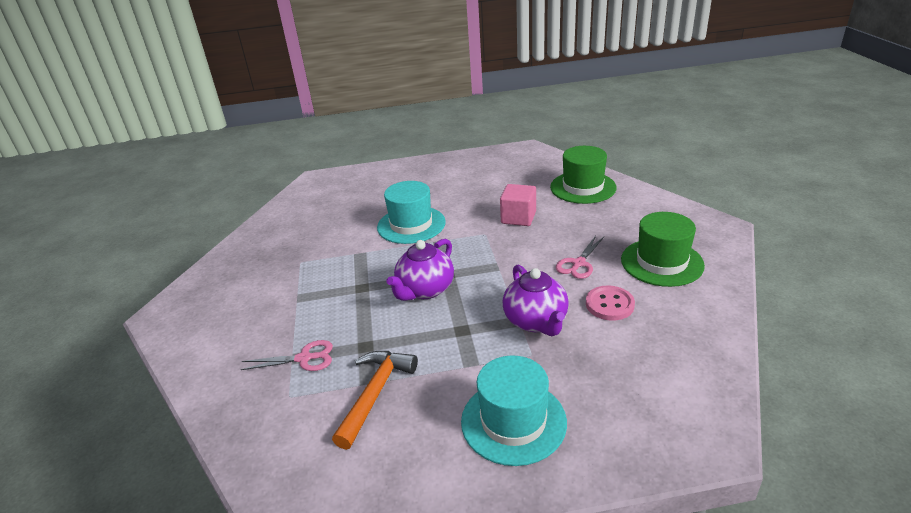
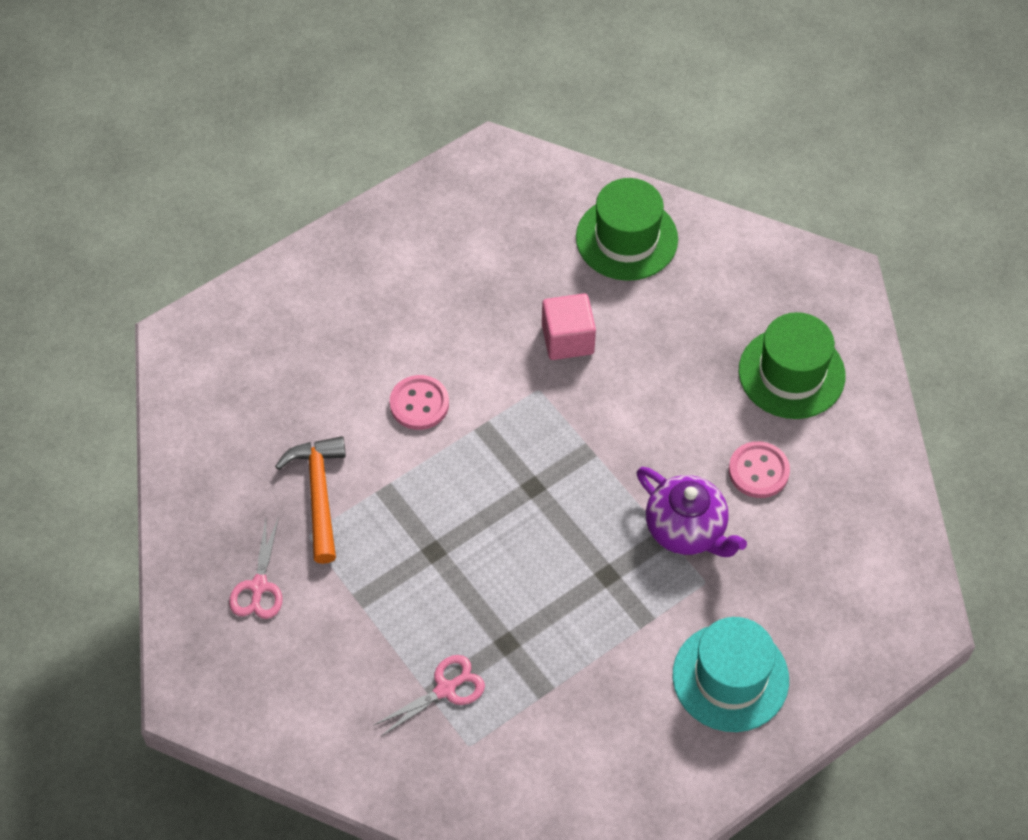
camera: 30 degrees left, 25 degrees up
(375, 394) = (565, 703): orange hammer -> orange hammer (319, 494)
(411, 225) = (419, 404): turquoise hat -> pink button
(425, 290) = (521, 526): purple teapot -> none
(578, 263) = (692, 409): pink scissors -> pink scissors (259, 586)

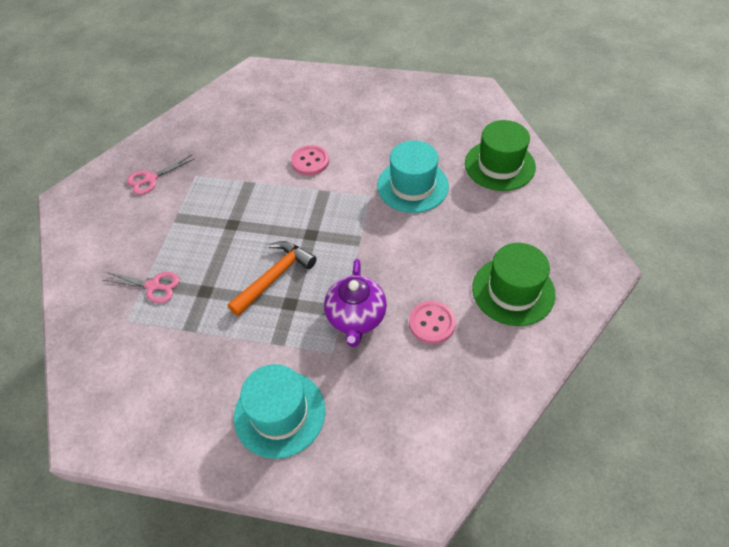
camera: 50 degrees right, 5 degrees down
(319, 494) = (222, 164): orange hammer -> orange hammer (274, 277)
(567, 339) = (412, 186): pink cube -> turquoise hat

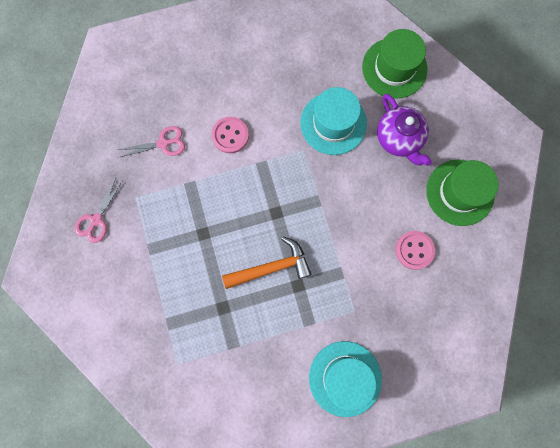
camera: 30 degrees left, 25 degrees up
(153, 286) = (177, 324): pink scissors -> pink scissors (163, 143)
(274, 277) = (271, 267): orange hammer -> orange hammer turned 60 degrees clockwise
(356, 318) = (356, 273): purple teapot -> purple teapot (399, 139)

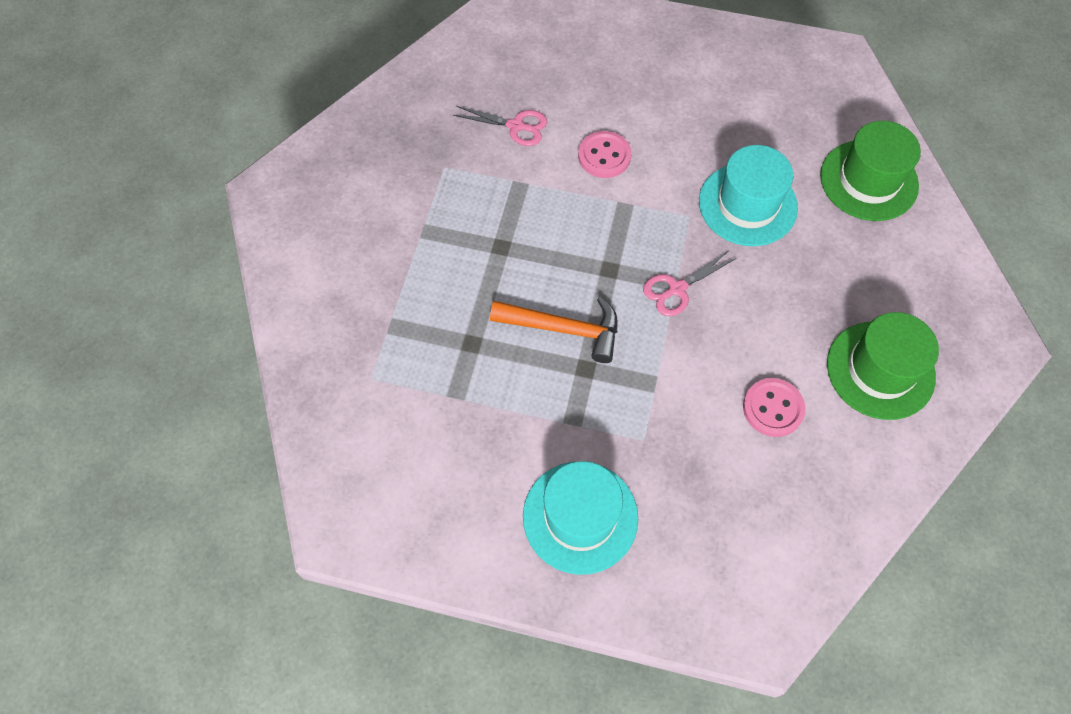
camera: 30 degrees right, 15 degrees down
(96, 220) = (382, 168): pink scissors -> pink scissors (677, 289)
(399, 139) = (828, 264): purple teapot -> none

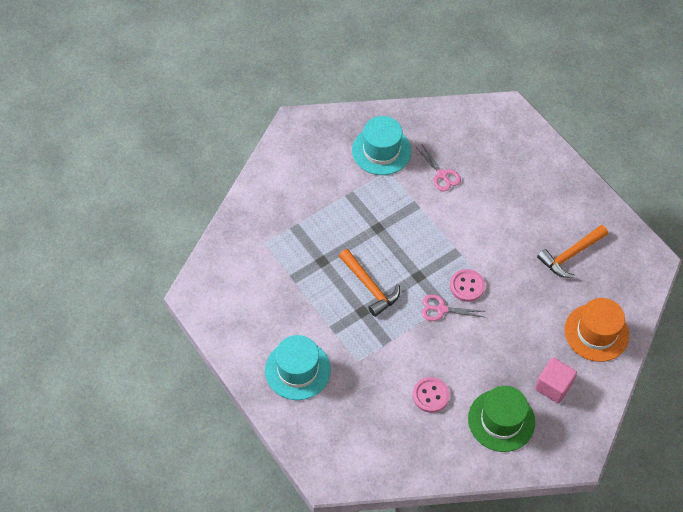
camera: 40 degrees right, 5 degrees down
(604, 156) = (471, 221): pink button -> pink button (467, 286)
(747, 204) = (519, 297): turquoise hat -> turquoise hat (381, 150)
(751, 113) = (570, 255): none -> orange hammer
(868, 180) = (596, 332): green hat -> orange hat
(890, 280) = (553, 386): none -> pink cube

